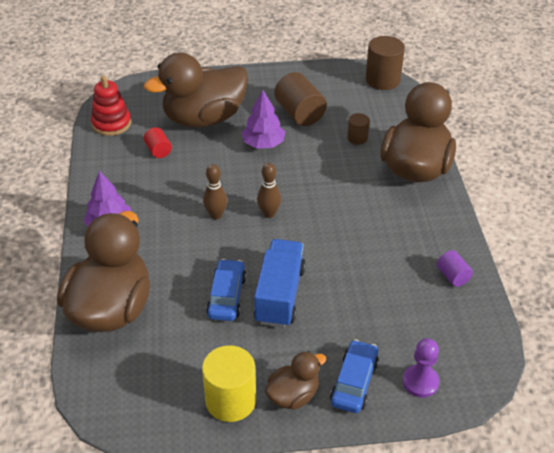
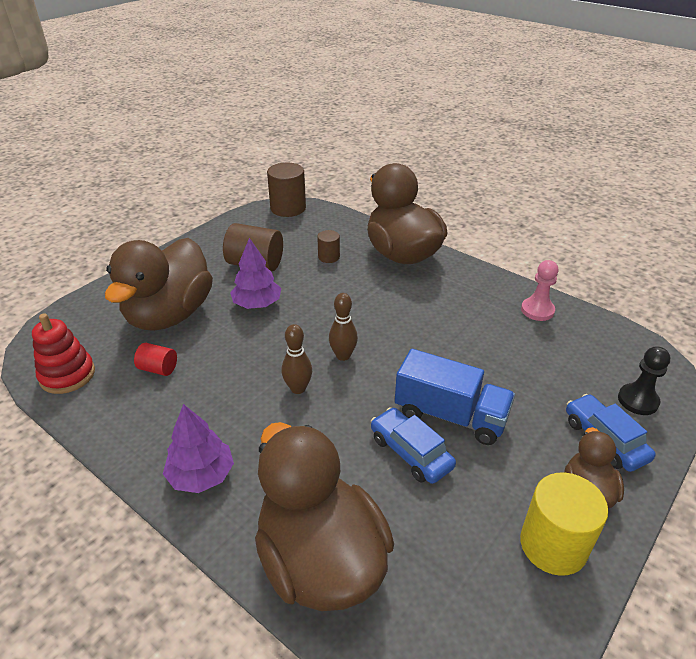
camera: 45 degrees left, 5 degrees down
(280, 295) = (450, 416): blue truck -> blue truck turned 150 degrees clockwise
(420, 382) = (638, 400): purple pawn -> black pawn
(452, 276) = (537, 310): purple cylinder -> pink pawn

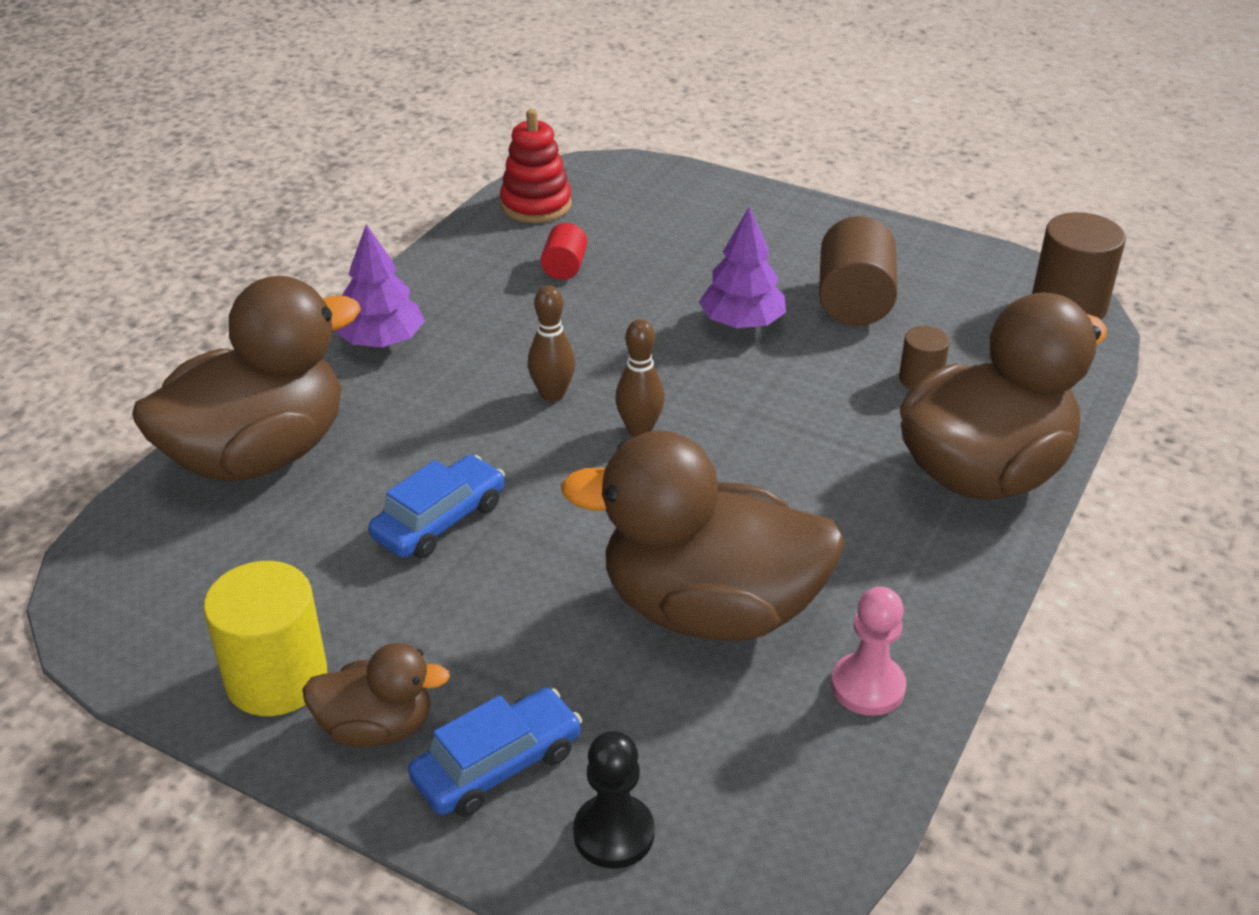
camera: 80 degrees right, 0 degrees up
(169, 315) = (684, 250): brown duck -> brown duck (710, 609)
(450, 416) = (524, 561): blue truck -> none

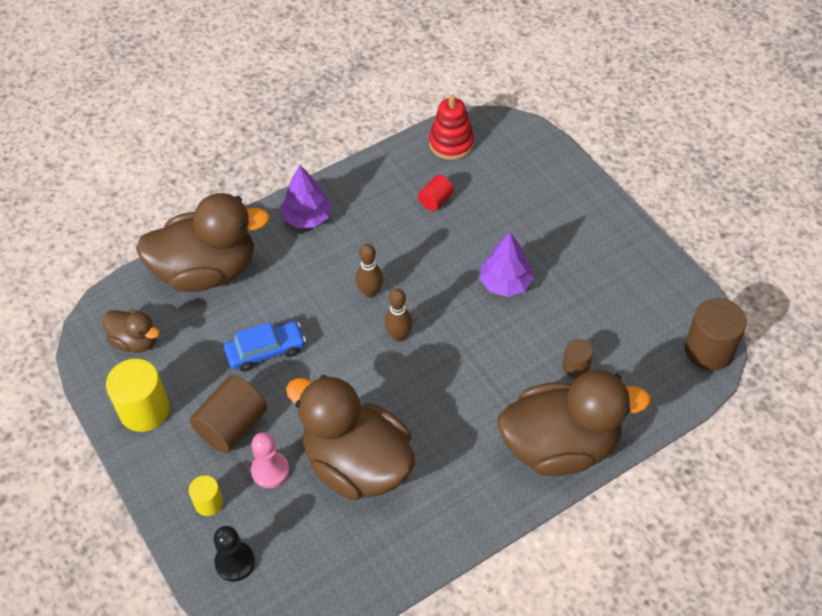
camera: 30 degrees right, 15 degrees up
(377, 727) = (171, 457): brown duck -> brown duck (135, 341)
(497, 765) = (208, 503): blue car -> yellow cylinder
(854, 302) = (581, 293): brown cylinder -> brown cylinder (232, 426)
(867, 686) = (400, 545): pink pawn -> pink pawn (270, 471)

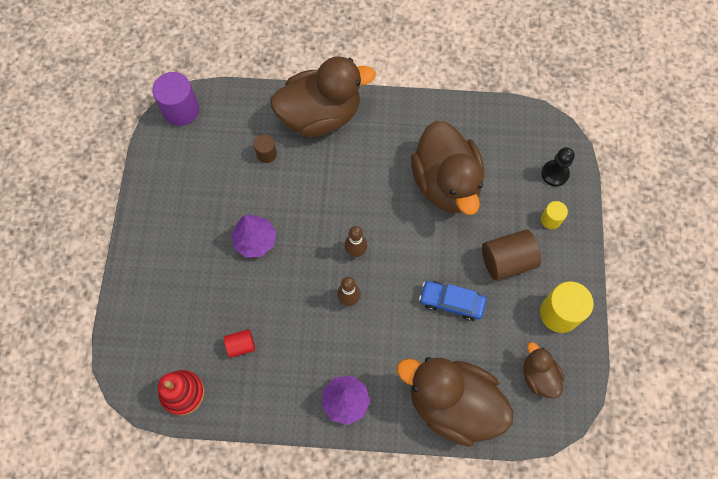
camera: 145 degrees left, 15 degrees up
(270, 471) = (501, 215): pink pawn -> none
(560, 446) = (320, 115): brown duck -> brown duck turned 135 degrees clockwise
(709, 350) = (181, 110): brown cylinder -> purple cylinder

